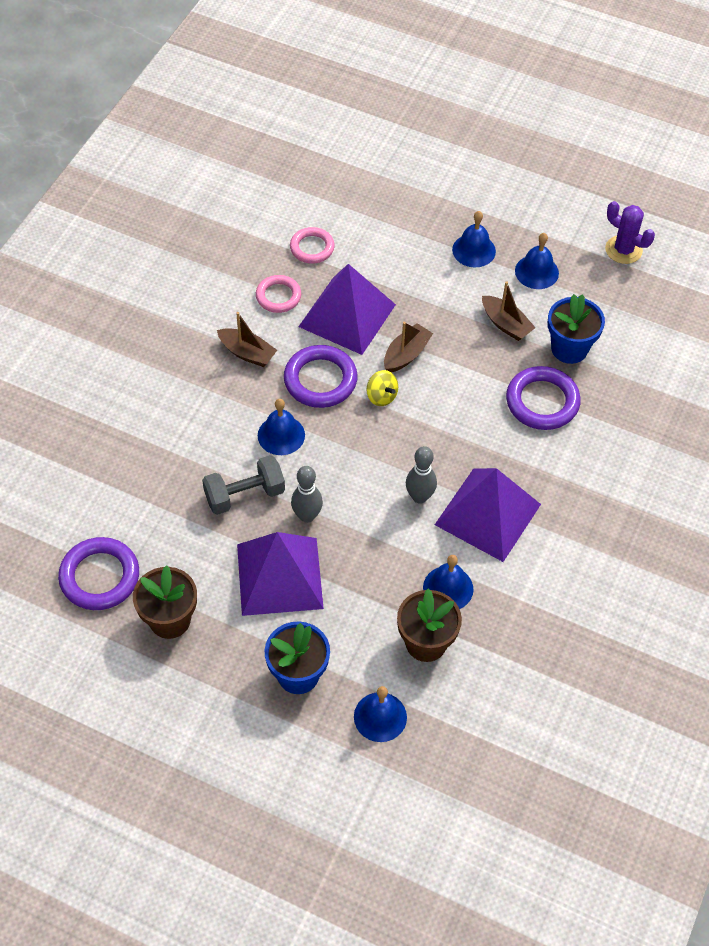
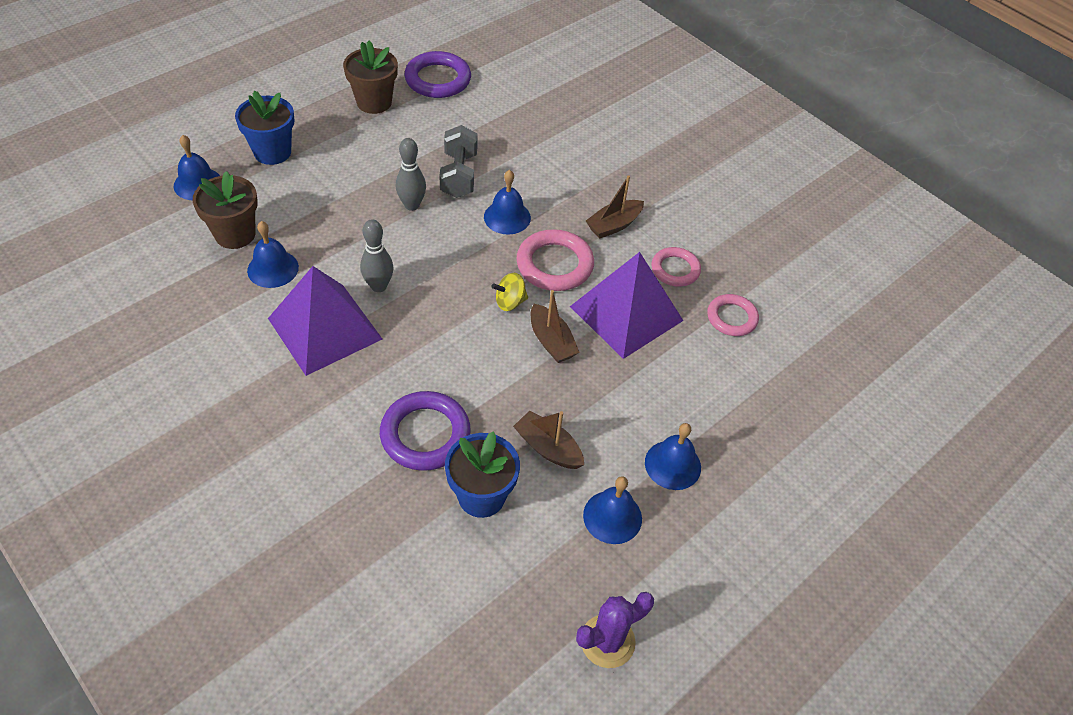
camera: 110 degrees right, 5 degrees down
(279, 576) = (366, 170): purple pyramid -> none
(320, 380) = (554, 264): purple ring -> pink ring
(505, 324) = (548, 448): brown boat -> brown boat turned 60 degrees clockwise

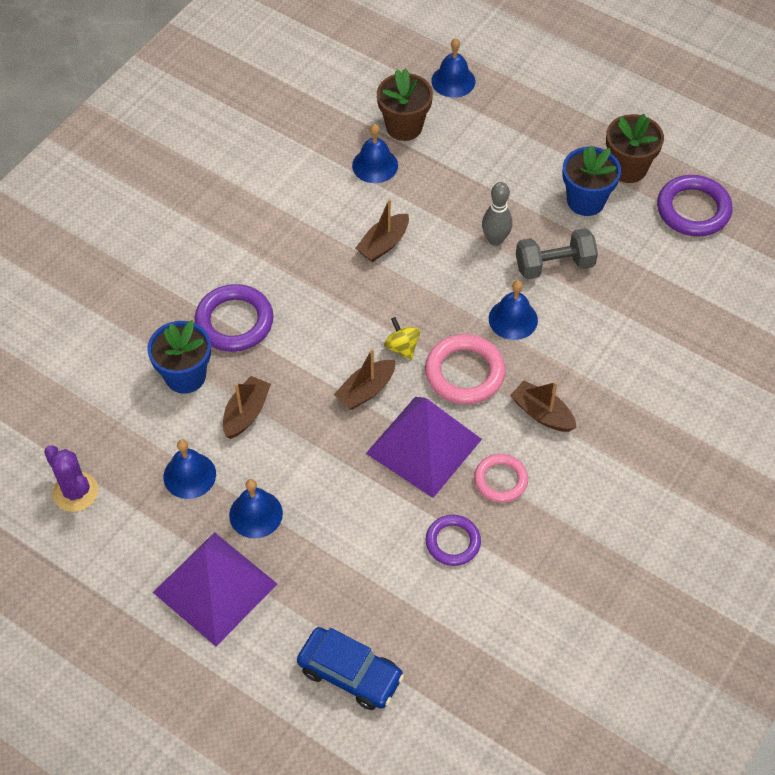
camera: 80 degrees right, 5 degrees up
(272, 152) = (518, 116): blue flower pot -> blue flower pot (586, 201)
(325, 329) = (321, 221): purple pyramid -> purple pyramid (215, 588)
(379, 286) = (383, 244): grey bowling pin -> brown boat
(731, 318) = (453, 542): pink ring -> purple ring
(855, 424) = (350, 673): none -> blue car

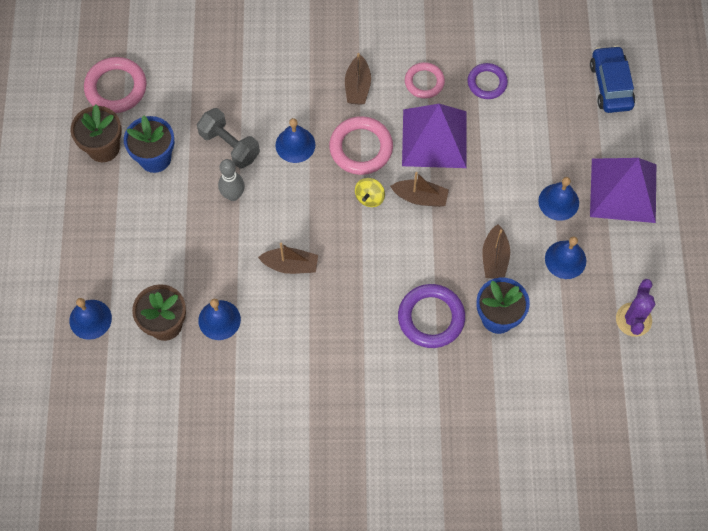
camera: 125 degrees left, 10 degrees up
(246, 413) = (494, 258): brown boat -> brown boat turned 75 degrees counterclockwise
(693, 210) = (116, 88): purple ring -> pink ring

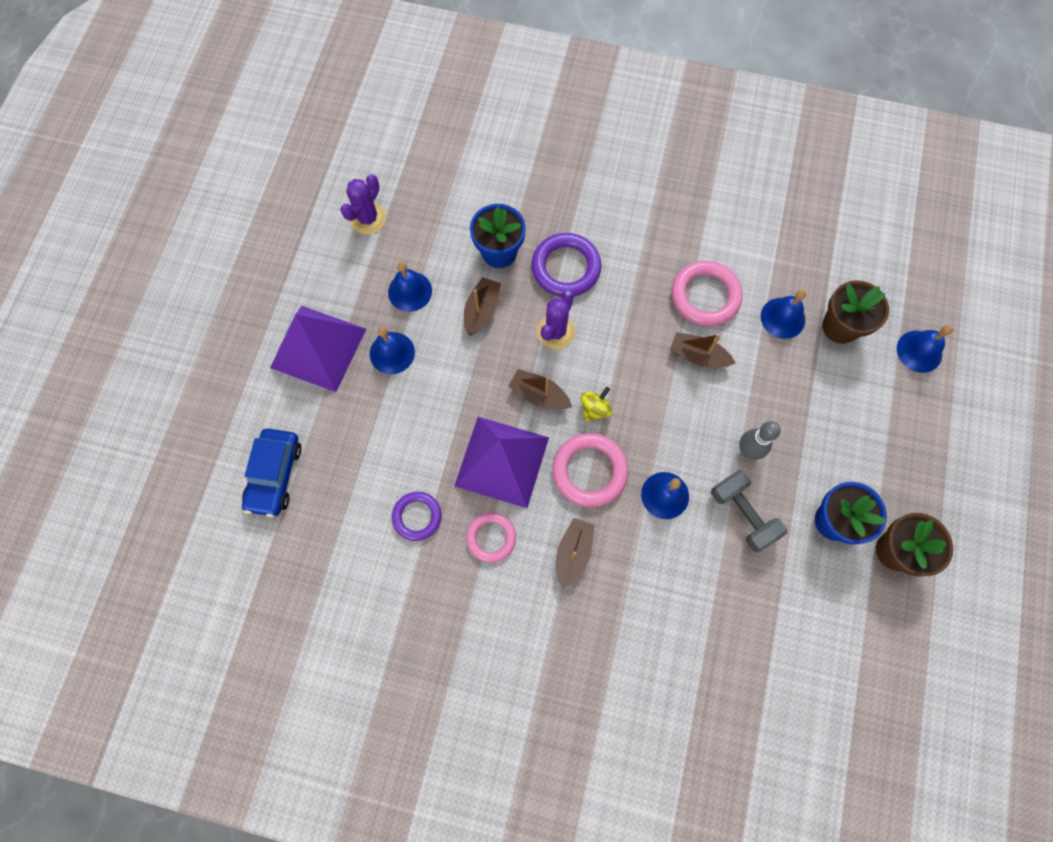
camera: 165 degrees left, 5 degrees up
(116, 88) = (875, 632): pink ring -> pink ring (705, 296)
(422, 255) = (555, 332): none -> purple cactus

